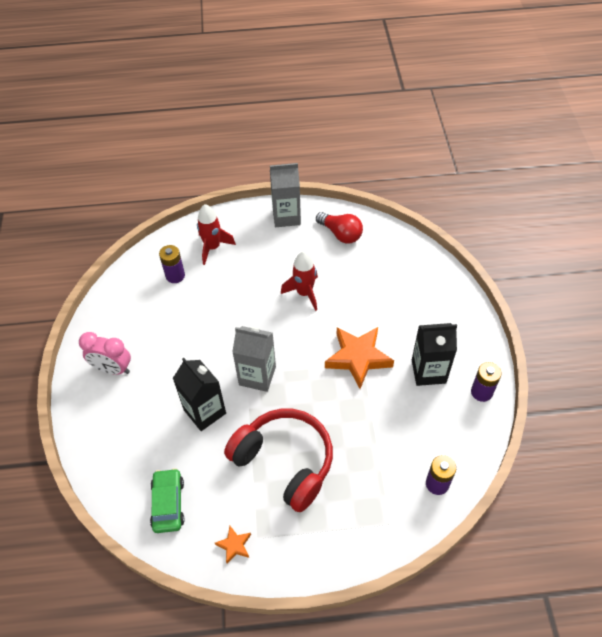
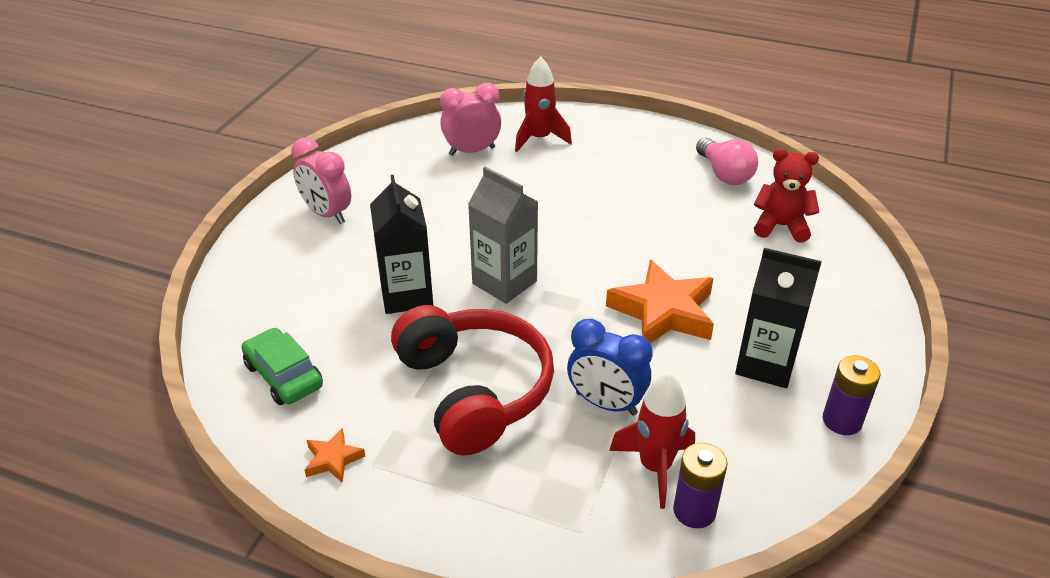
camera: 25 degrees right, 15 degrees down
(168, 504) = (284, 375): green car -> green car turned 60 degrees counterclockwise
(175, 276) = (472, 151): purple battery -> pink clock
(286, 216) = (658, 137): grey carton -> none
(304, 293) = (631, 218): red rocket -> red rocket (655, 467)
(341, 234) = (724, 174): red light bulb -> pink light bulb
(360, 437) = (606, 403): none -> blue clock
(391, 264) = (781, 226): none -> red teddy bear

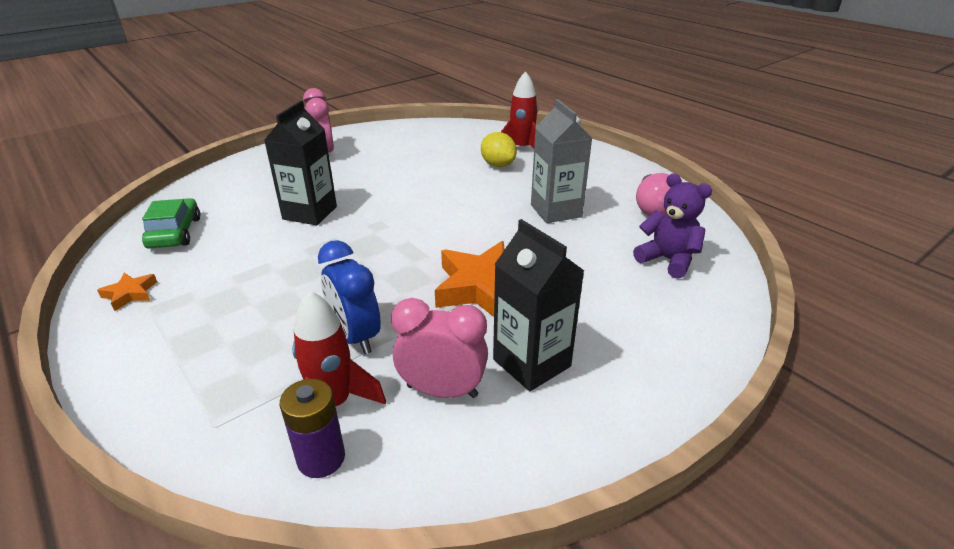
camera: 30 degrees right, 5 degrees down
(472, 151) = (463, 144): pink clock -> pink clock (442, 391)
(474, 390) = (274, 287): red headphones -> none
(504, 282) = (385, 226): grey carton -> grey carton (556, 211)
(536, 168) = (498, 165): none -> yellow lemon
(781, 226) = (667, 260): red teddy bear -> purple teddy bear
(842, 421) = (556, 446): purple battery -> none

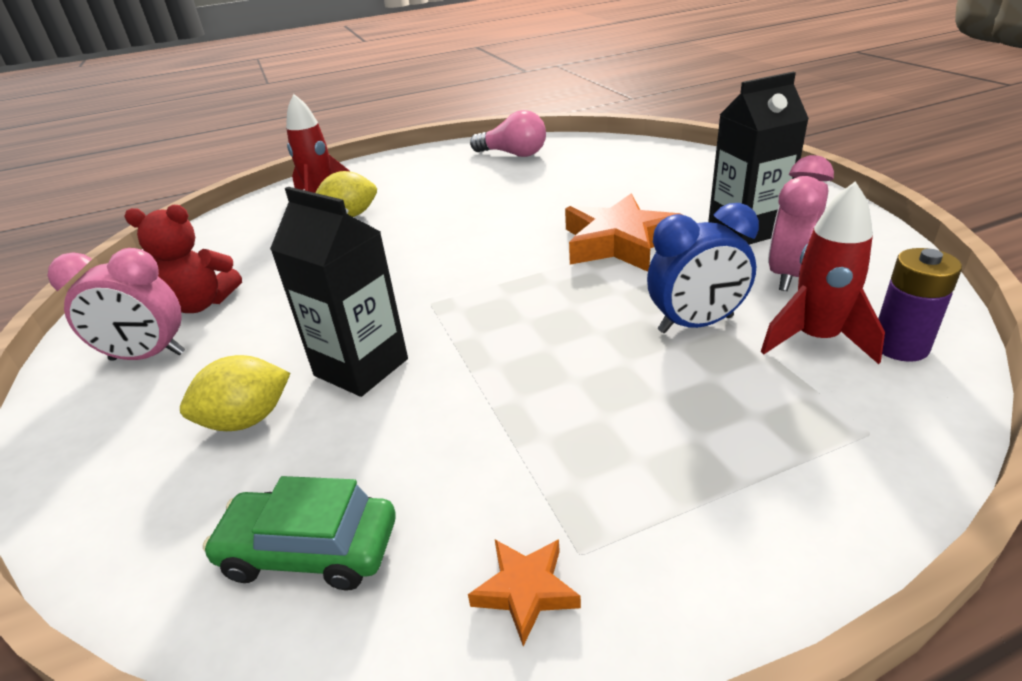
camera: 70 degrees left, 0 degrees up
(268, 194) = (247, 420): none -> yellow lemon
(375, 151) = (201, 304): none -> red teddy bear
(556, 211) = (487, 195): grey carton -> none
(667, 260) = (603, 160): purple teddy bear -> none

